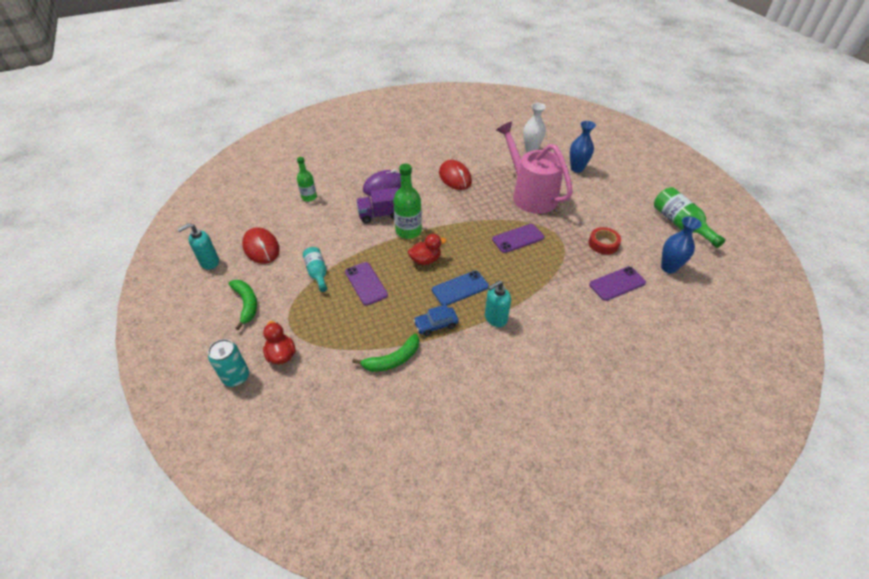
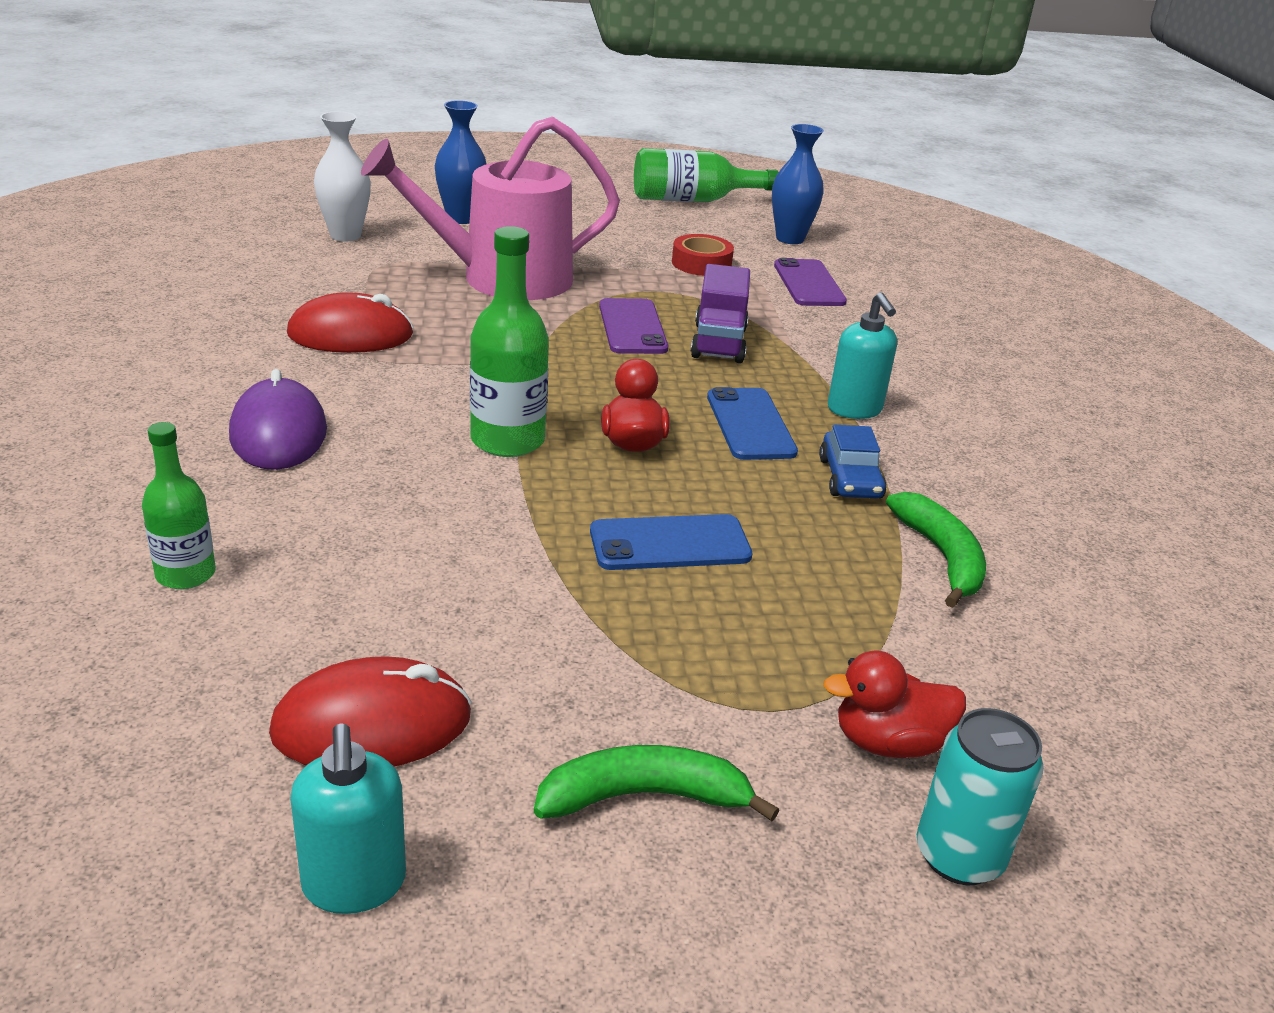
camera: 75 degrees left, 15 degrees down
(317, 273) = (581, 619): turquoise bottle -> none
(366, 283) = (670, 543): purple phone -> blue phone
(380, 215) = (404, 466): purple truck -> purple truck (719, 343)

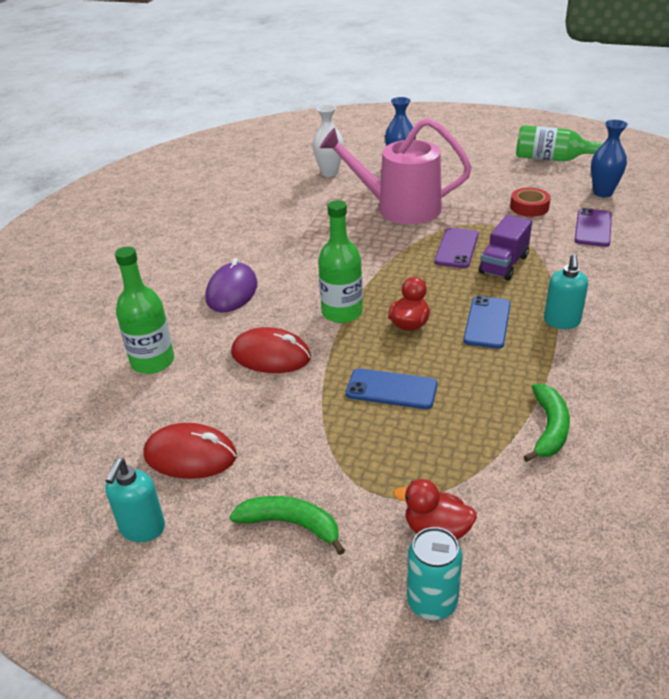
camera: 30 degrees right, 5 degrees up
(185, 574) = (152, 362): green bottle -> green bottle, size x1.57
(350, 335) = (297, 237): red mouse -> red mouse (271, 355)
(850, 478) = (526, 367): blue car -> none

